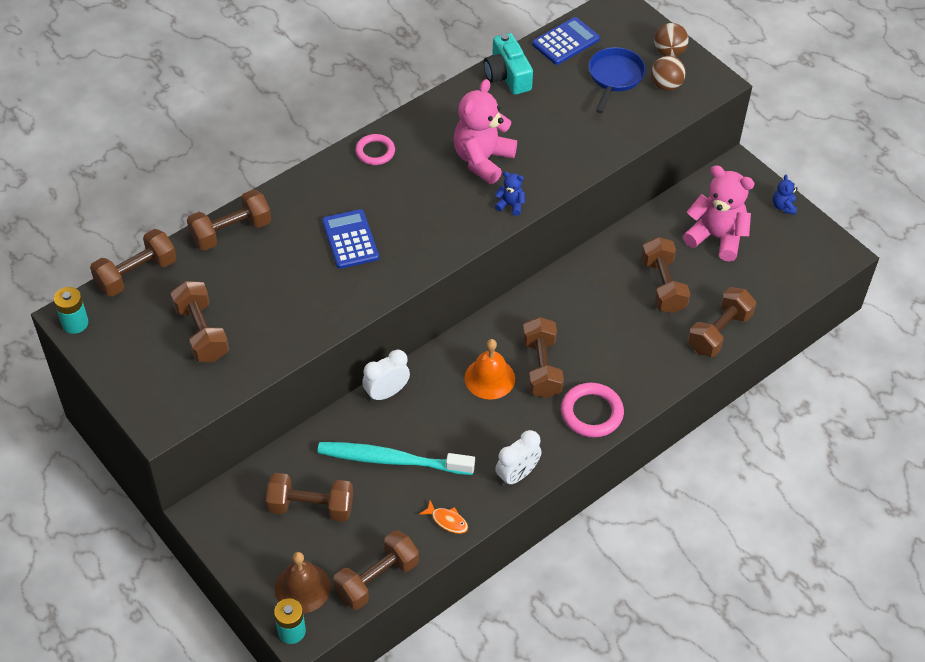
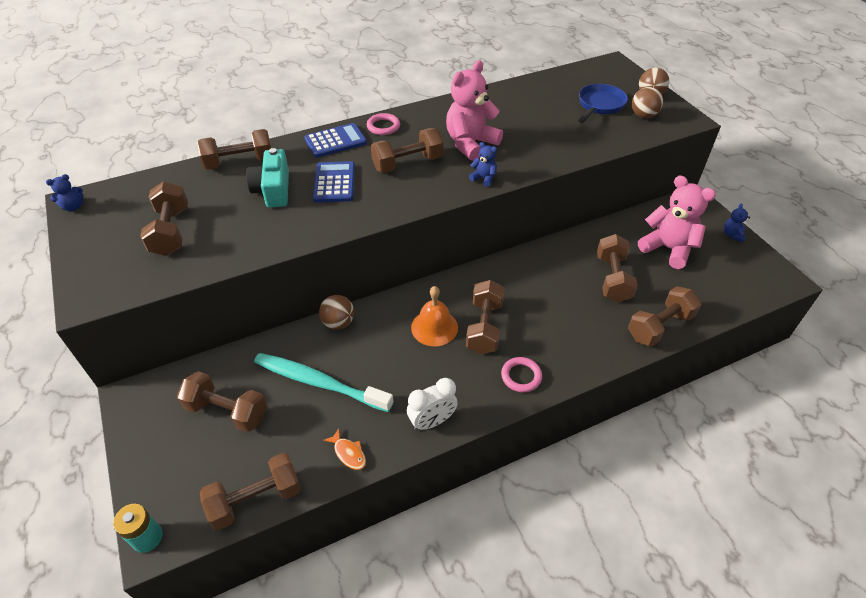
camera: 15 degrees right, 5 degrees down
(75, 323) = (73, 207): turquoise battery -> blue teddy bear
(136, 274) = (146, 180): brown dumbbell -> brown dumbbell (408, 164)
(302, 588) = (180, 491): brown bell -> none
(386, 393) = (338, 323): white clock -> brown ball
(507, 75) = (510, 93): turquoise camera -> turquoise camera (273, 190)
(565, 42) = (564, 79): blue calculator -> blue calculator (335, 141)
(591, 413) = (521, 376): pink ring -> pink ring, size x0.66

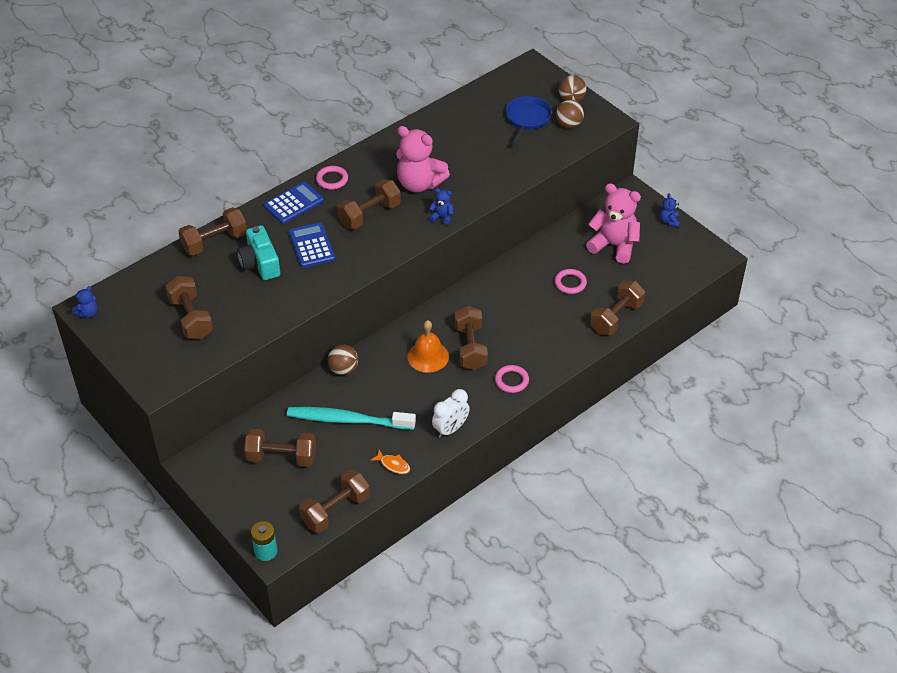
camera: 15 degrees left, 0 degrees up
(470, 144) = (419, 183): pink teddy bear -> pink teddy bear turned 90 degrees counterclockwise
(612, 278) = (570, 283): brown dumbbell -> pink ring

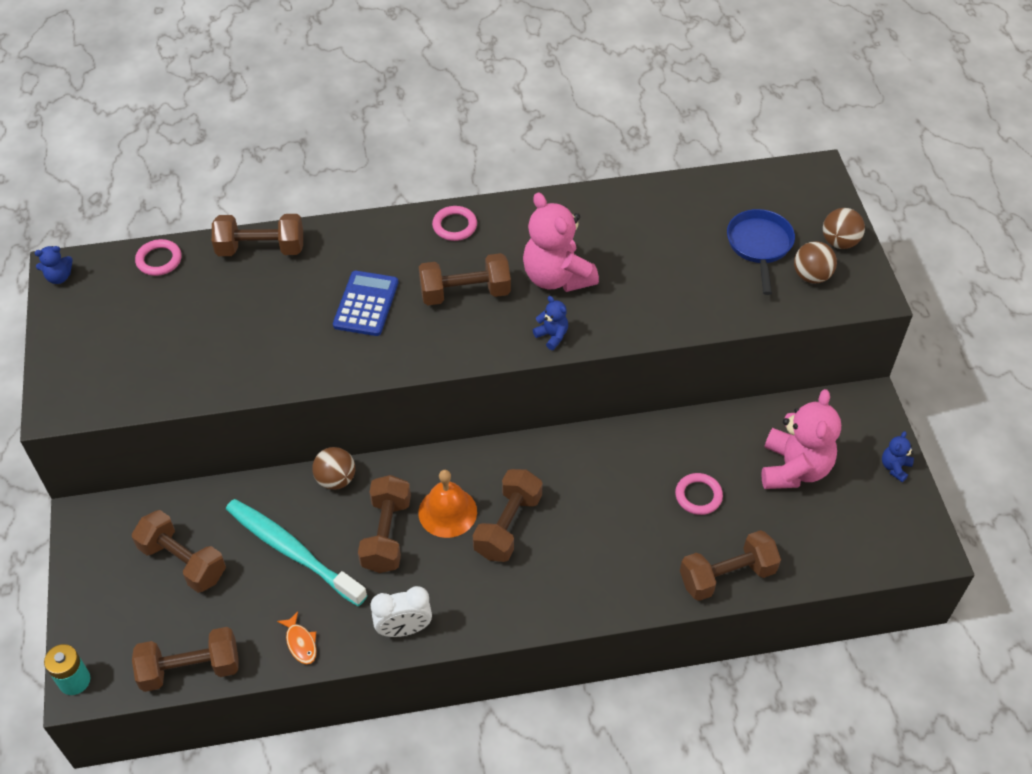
camera: 30 degrees right, 5 degrees up
(191, 318) = (160, 336): brown dumbbell -> brown dumbbell (386, 534)
(260, 263) = (290, 300): turquoise camera -> none
(293, 203) = (387, 238): blue calculator -> none
(511, 380) = (527, 599): pink ring -> pink ring (159, 260)
(527, 119) = (759, 246): blue pan -> blue pan turned 45 degrees counterclockwise
(614, 245) = (794, 468): pink teddy bear -> pink teddy bear turned 45 degrees clockwise

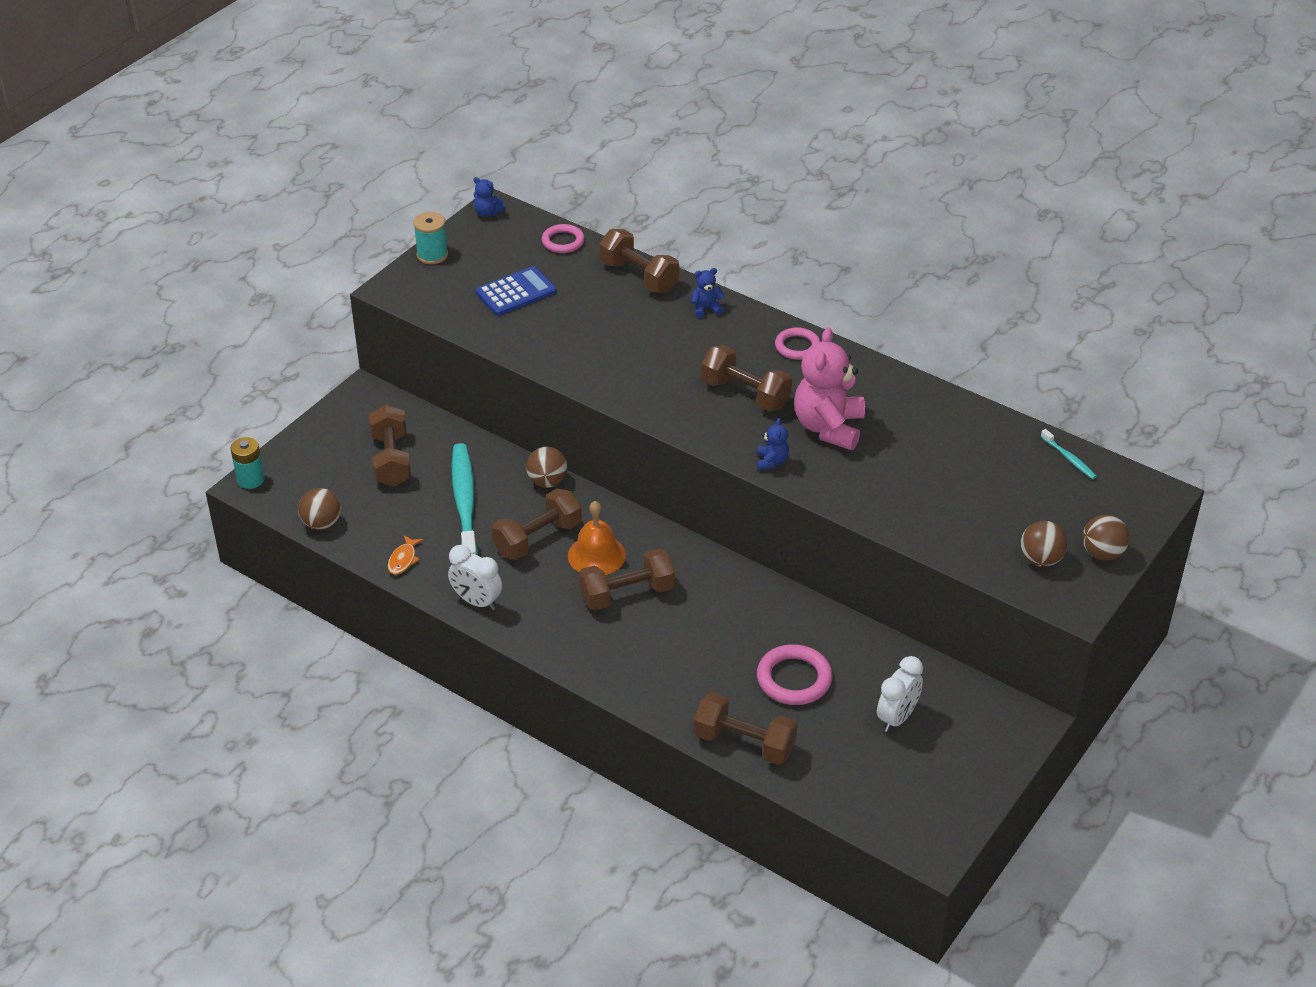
camera: 45 degrees right, 10 degrees down
(55, 350) = (432, 255): none -> turquoise spool
(190, 669) = (321, 523): brown dumbbell -> brown ball
(366, 304) = (665, 355): blue calculator -> blue calculator (516, 292)
(698, 496) = (794, 679): pink ring -> pink ring, size x1.51
(736, 185) = (1069, 458): none -> turquoise toothbrush
(759, 246) = (1026, 511): blue pan -> none
(794, 468) = (897, 718): pink teddy bear -> white clock
(894, 467) = (985, 779): blue teddy bear -> blue teddy bear (706, 309)

